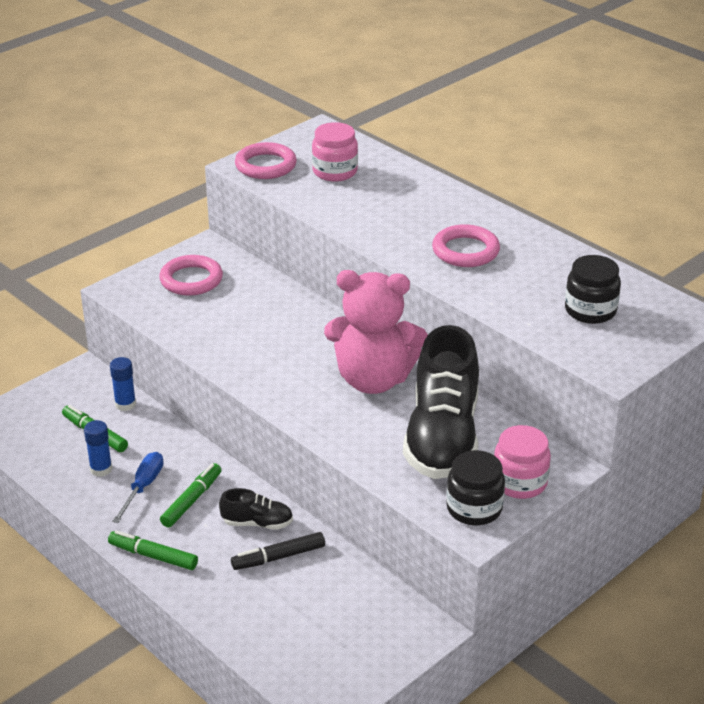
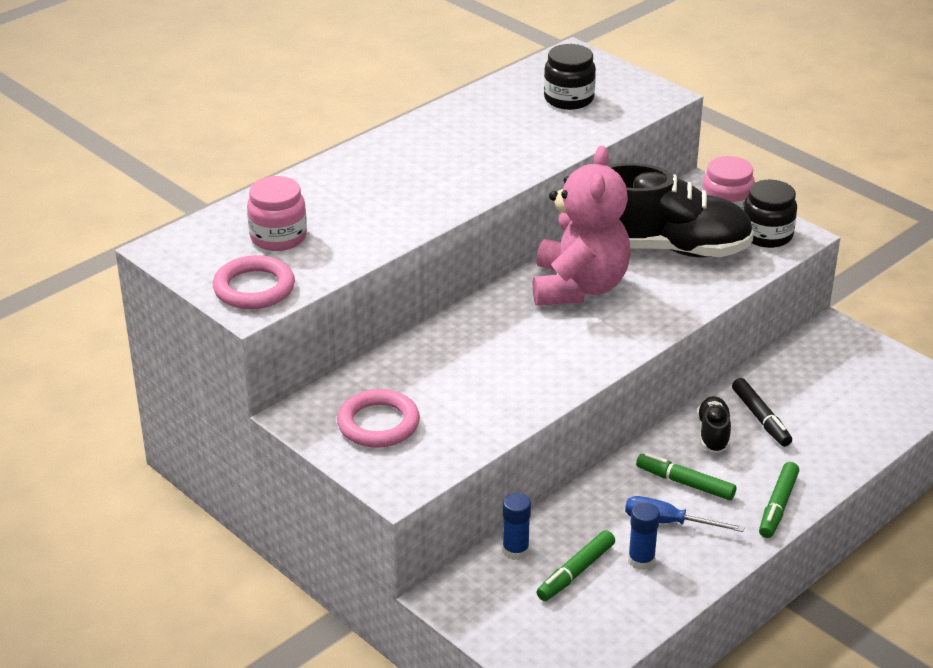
camera: 90 degrees left, 0 degrees up
(465, 251) = (462, 158): pink ring -> none

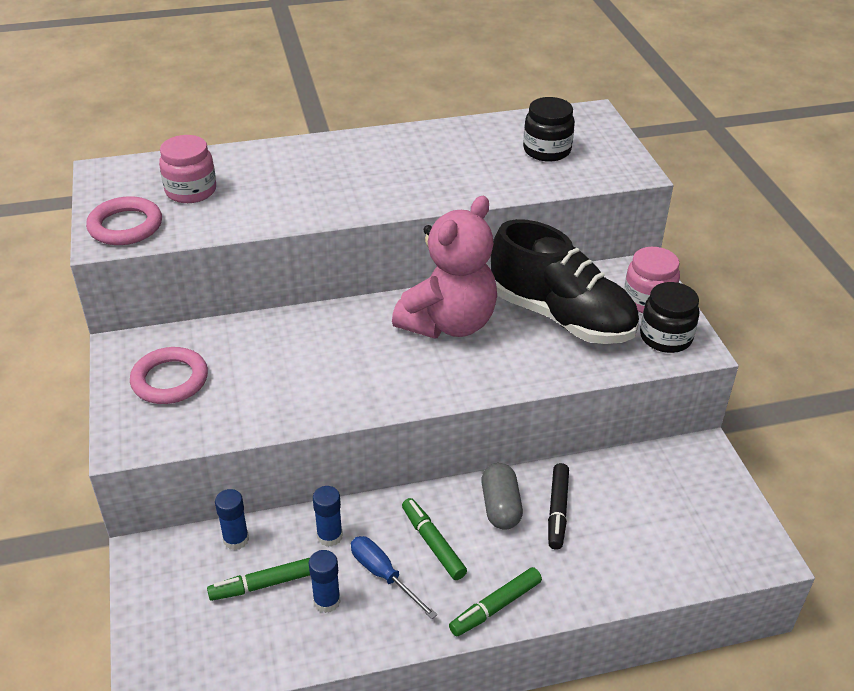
camera: 30 degrees right, 5 degrees up
(594, 514) = (329, 536): none -> blue glue stick
(713, 434) = (500, 507): black shoe -> grey capsule

